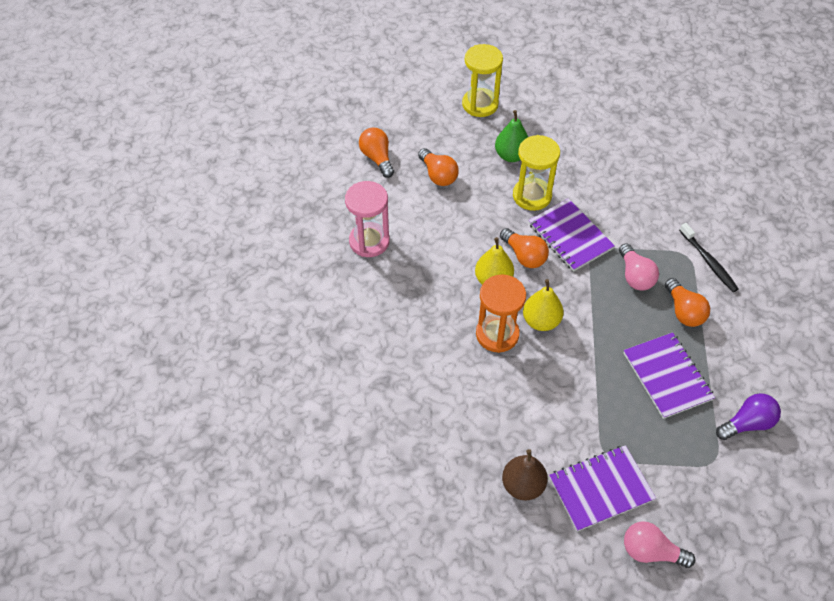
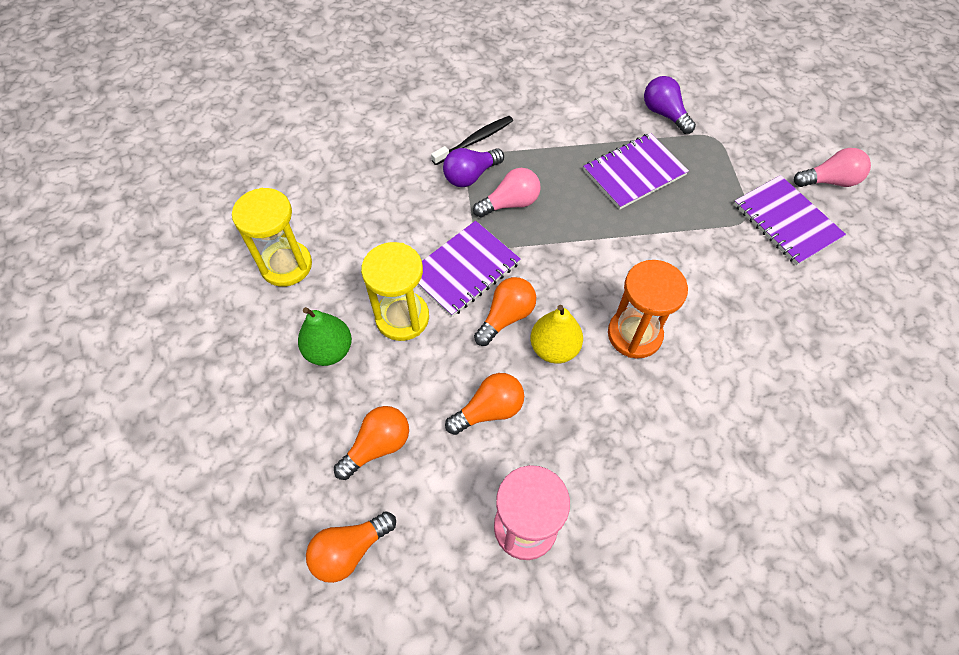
camera: 100 degrees left, 5 degrees up
(480, 104) = (222, 406): yellow hourglass -> yellow hourglass (286, 265)
(523, 485) = (816, 289): brown pear -> none
(541, 321) = (601, 290): yellow pear -> none
(651, 551) = (829, 181): pink light bulb -> pink light bulb turned 105 degrees counterclockwise
(667, 253) = (470, 176): none -> purple light bulb
(683, 311) = (547, 161): orange light bulb -> orange light bulb (489, 410)

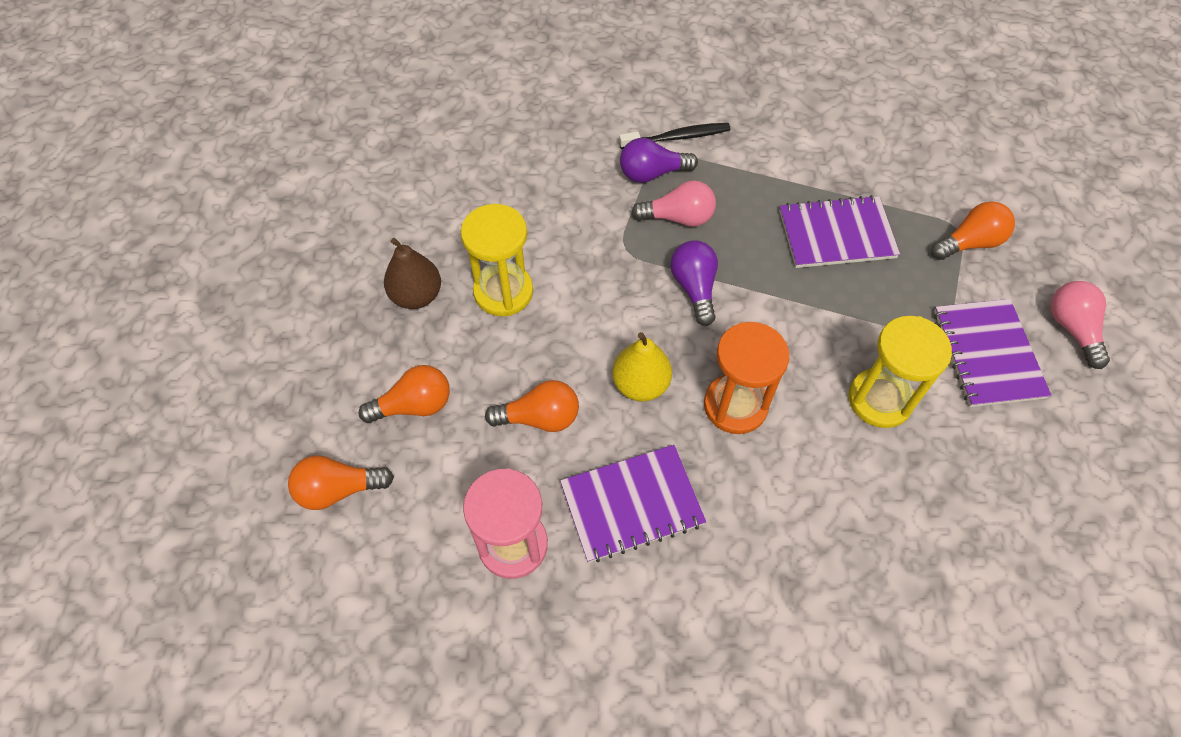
camera: 25 degrees right, 0 degrees up
(286, 265) = (419, 197): yellow hourglass -> yellow hourglass (880, 399)
(329, 350) = (416, 295): green pear -> brown pear
(464, 270) = (591, 268): purple notebook -> purple notebook (632, 504)
(506, 317) = (608, 333): orange light bulb -> orange light bulb (970, 243)
(664, 114) = (911, 181): purple light bulb -> purple light bulb (694, 288)
(829, 181) = (1072, 329): pink light bulb -> pink light bulb turned 120 degrees counterclockwise

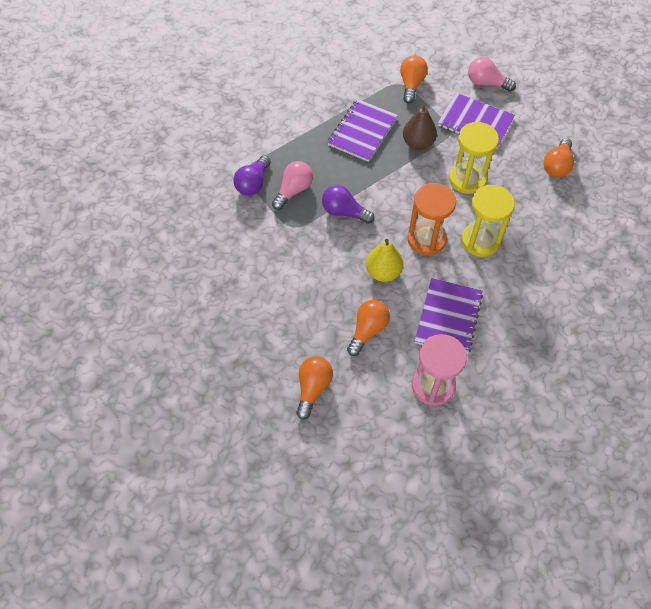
camera: 55 degrees left, 0 degrees up
(338, 489) = (338, 456): orange light bulb -> orange light bulb (557, 166)
(416, 295) = (238, 347): brown pear -> brown pear (418, 143)
(503, 292) = (272, 301): yellow hourglass -> yellow hourglass (480, 241)
(677, 137) = (239, 157): black toothbrush -> none

